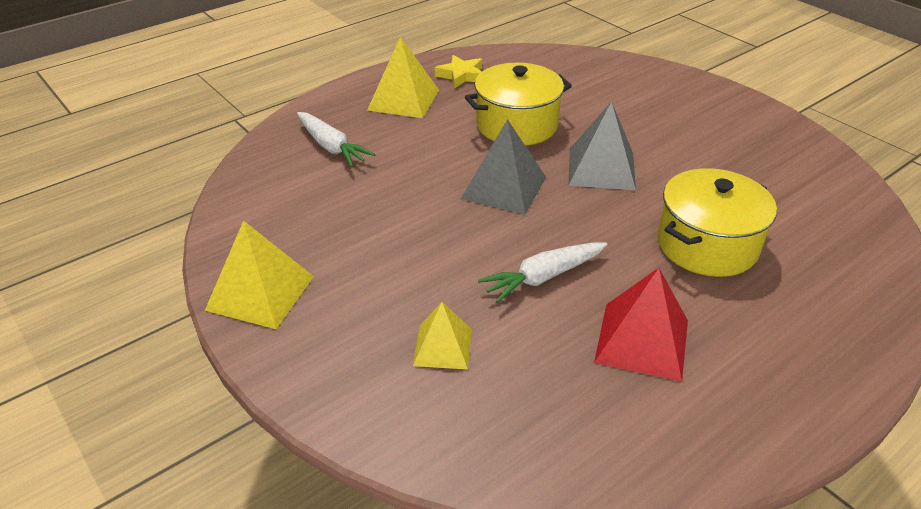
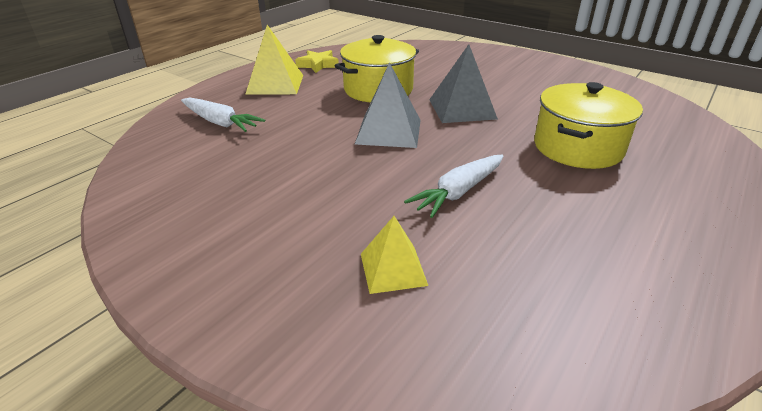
camera: 15 degrees left, 5 degrees down
(260, 292) = (177, 253): yellow pyramid -> none
(642, 341) = (575, 228): red pyramid -> none

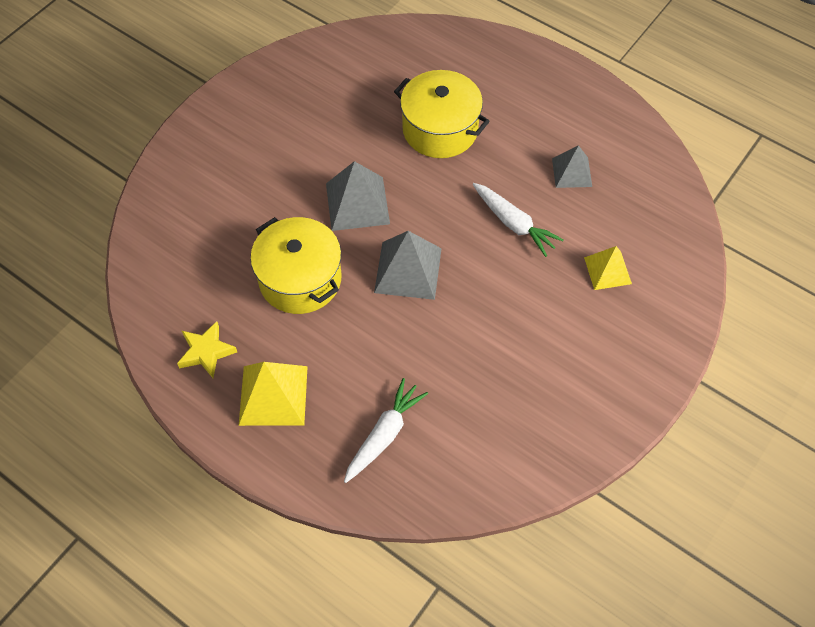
camera: 90 degrees left, 25 degrees up
(562, 243) = (572, 172): none -> grey pyramid

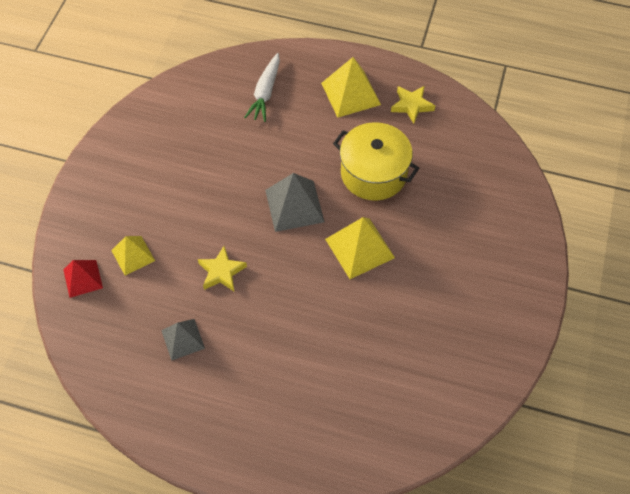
camera: 160 degrees right, 0 degrees up
(357, 203) = (359, 248): grey pyramid -> yellow pyramid
(440, 129) = (318, 345): yellow pot -> none
(514, 224) = (221, 272): white carrot -> yellow star
(668, 262) = (83, 278): none -> red pyramid

